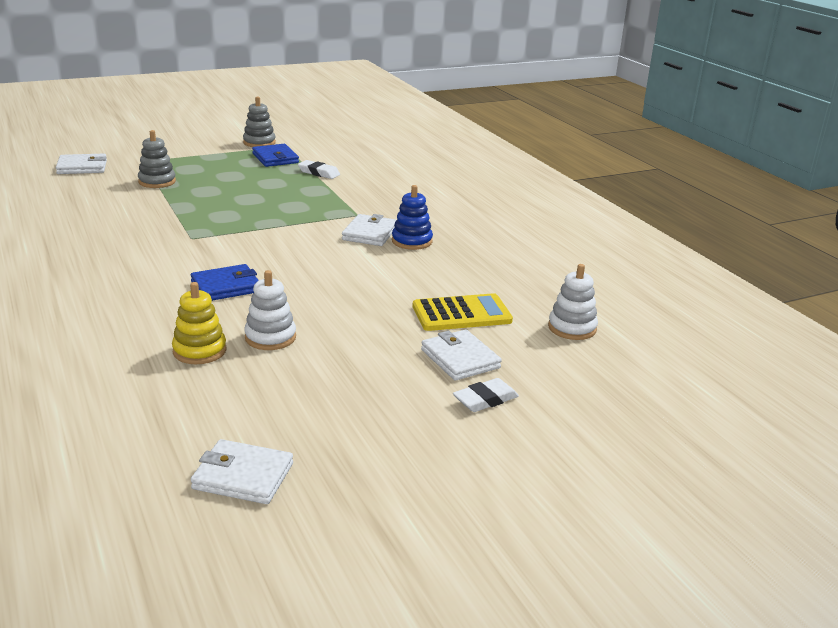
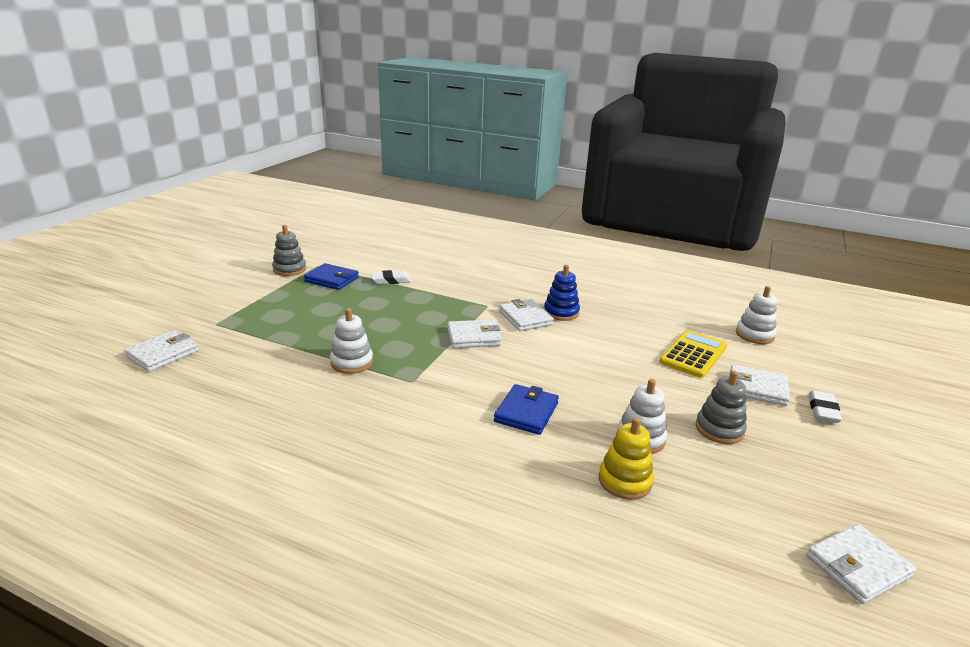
camera: 40 degrees left, 0 degrees up
(157, 182) = (272, 340): grey stacking toy -> grey stacking toy (719, 429)
(177, 213) = (352, 362): none -> white stacking toy
(296, 230) = (473, 337): none -> white wallet

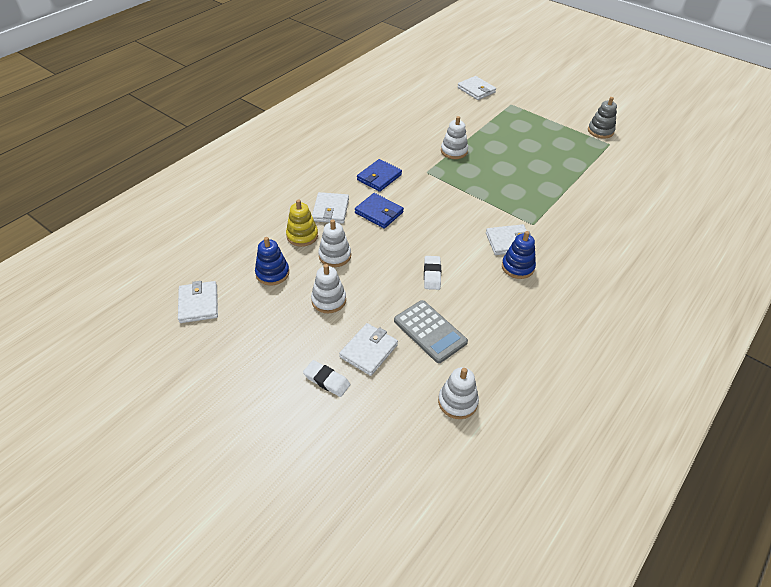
camera: 105 degrees right, 20 degrees up
(332, 279) = (582, 149): blue wallet -> blue wallet (379, 177)
(391, 280) = (582, 178): white eraser -> white eraser (432, 275)
(473, 337) = (479, 207): white wallet -> white wallet (330, 210)
(693, 354) = (430, 331): yellow calculator -> grey calculator
(719, 429) = (329, 300): grey stacking toy -> white stacking toy
(724, 495) = (272, 273): none -> blue stacking toy

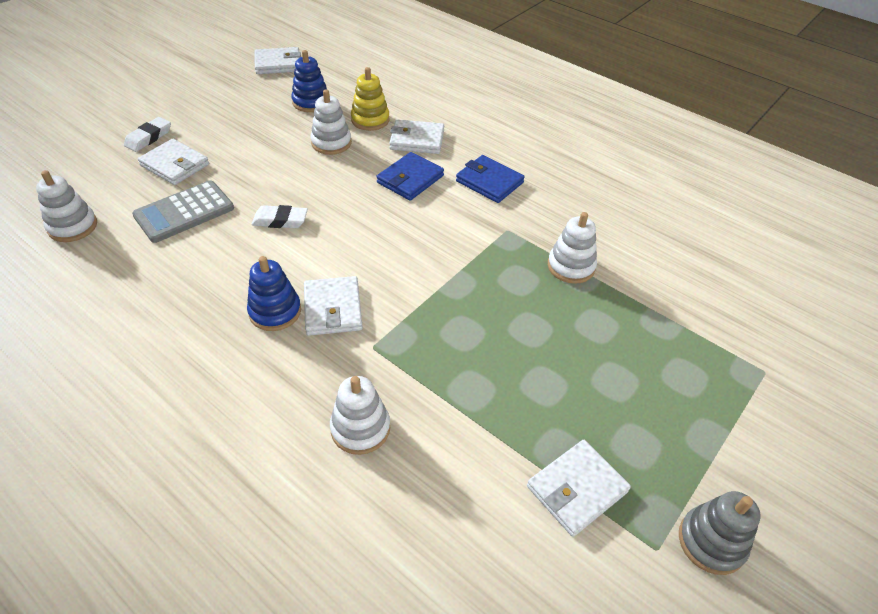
camera: 90 degrees right, 0 degrees up
(329, 300) = (259, 139): white stacking toy -> white stacking toy (360, 428)
(476, 90) = (797, 319): white wallet -> white wallet (576, 489)

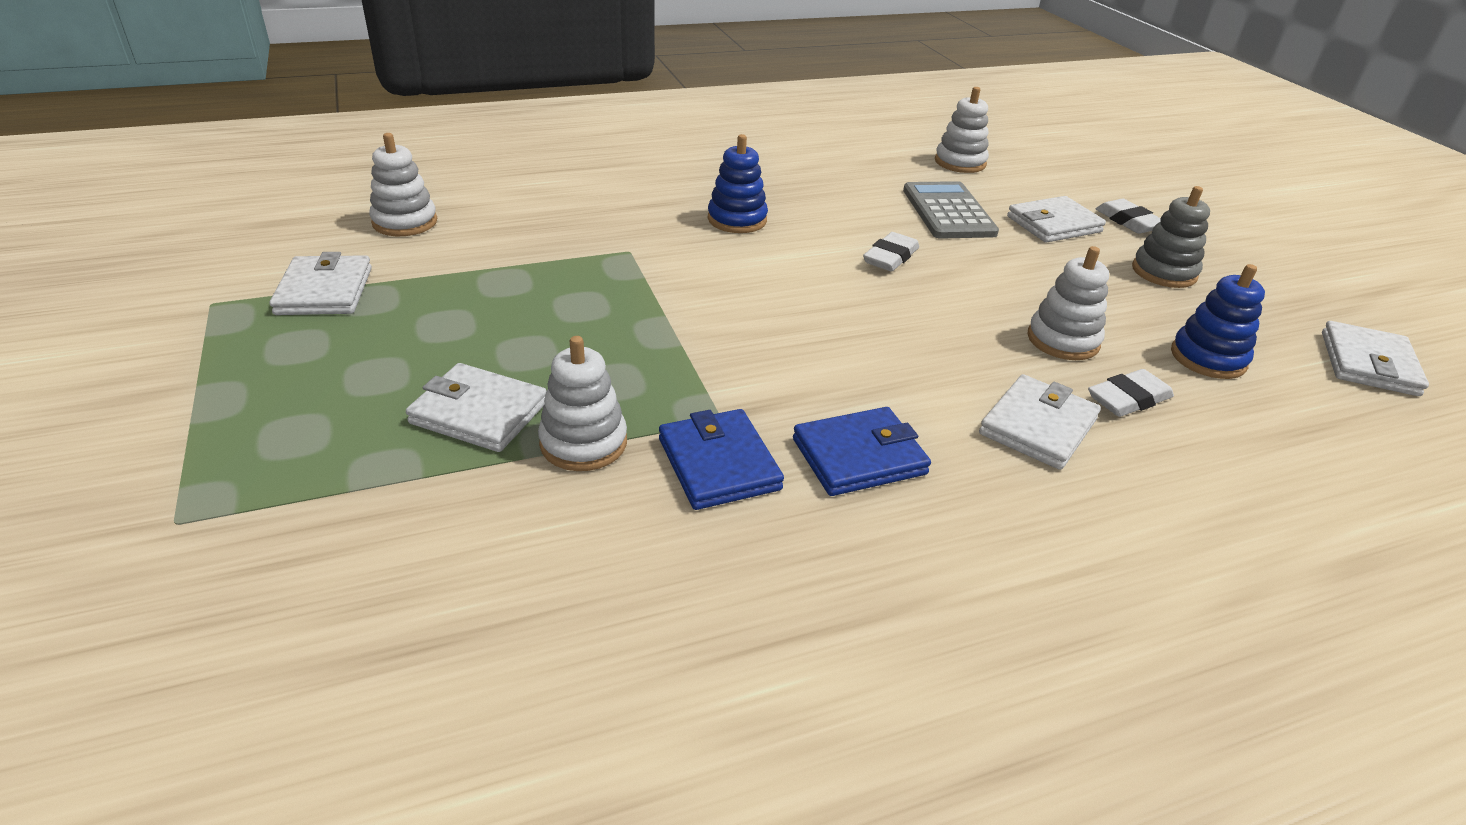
camera: 120 degrees right, 10 degrees down
(333, 309) = (707, 247): white wallet -> white wallet (479, 413)
(360, 428) = (545, 219): white stacking toy -> white stacking toy (405, 222)
(370, 120) = (1128, 399): yellow stacking toy -> white eraser
(410, 179) = (919, 377): blue wallet -> blue wallet (719, 464)
(711, 542) = (157, 335): grey stacking toy -> grey stacking toy (1164, 272)

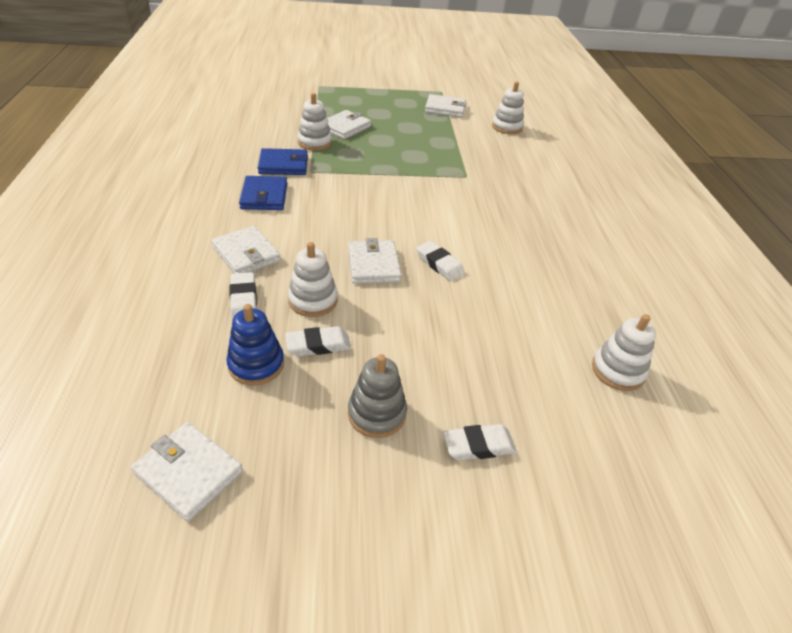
camera: 105 degrees right, 5 degrees up
(737, 220) = (502, 218): blue stacking toy -> none
(948, 212) = (508, 320): grey calculator -> none
(1053, 224) = (478, 379): white wallet -> white wallet (373, 265)
(1127, 321) = (318, 345): none -> white eraser

